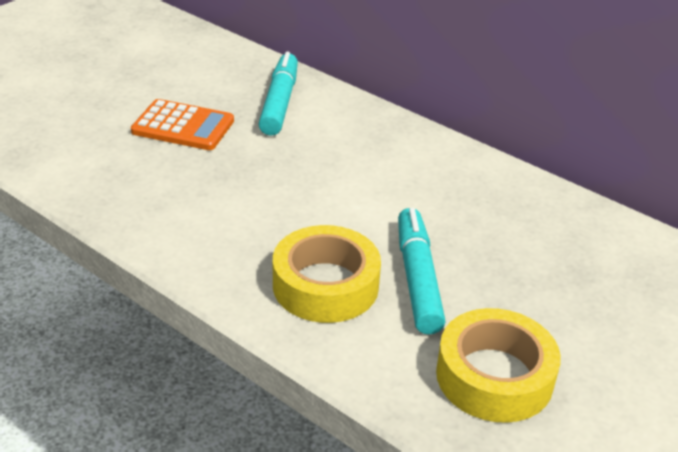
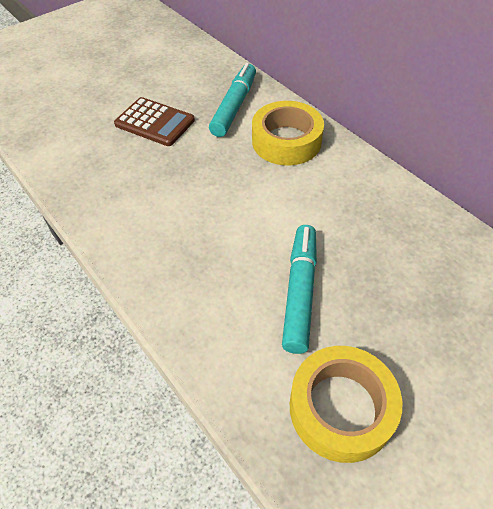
camera: 15 degrees right, 15 degrees up
(183, 126) = (155, 122): orange calculator -> brown calculator
(325, 285) = (221, 288): yellow tape -> yellow tape (286, 141)

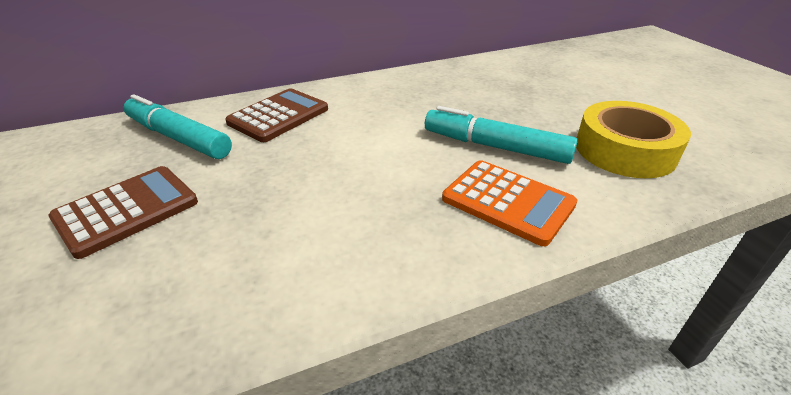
camera: 75 degrees left, 15 degrees down
(218, 309) = (508, 202): none -> orange calculator
(286, 141) = (278, 116): yellow tape -> brown calculator

